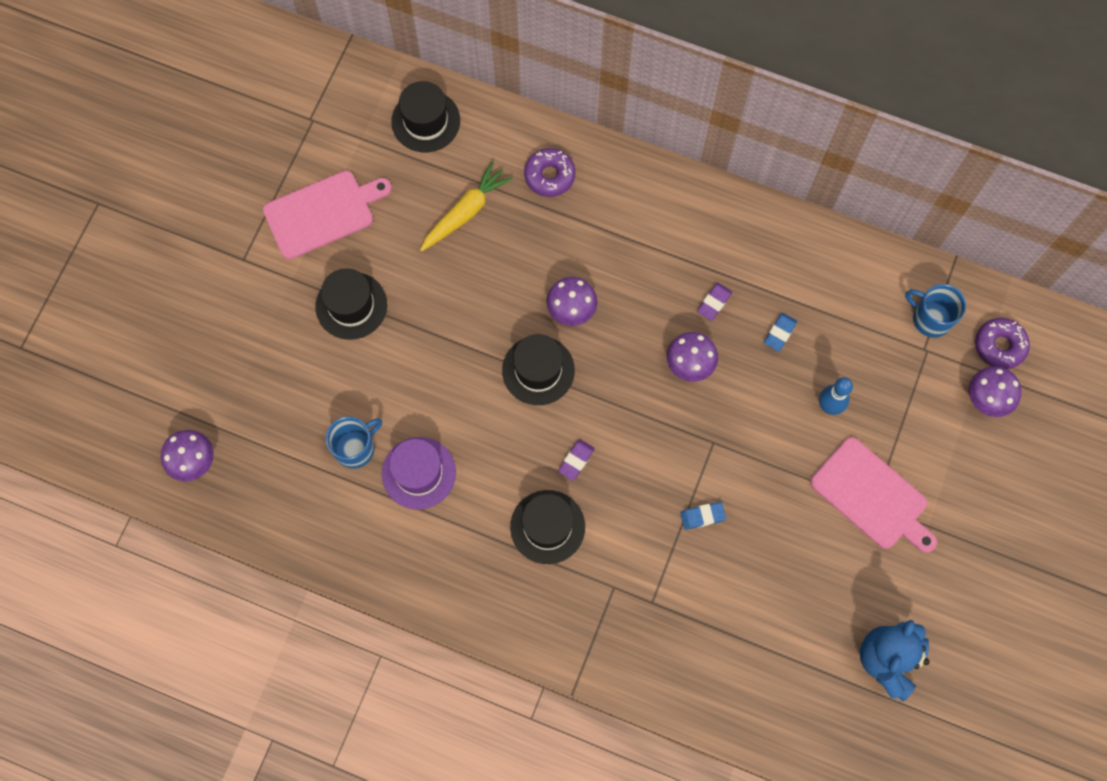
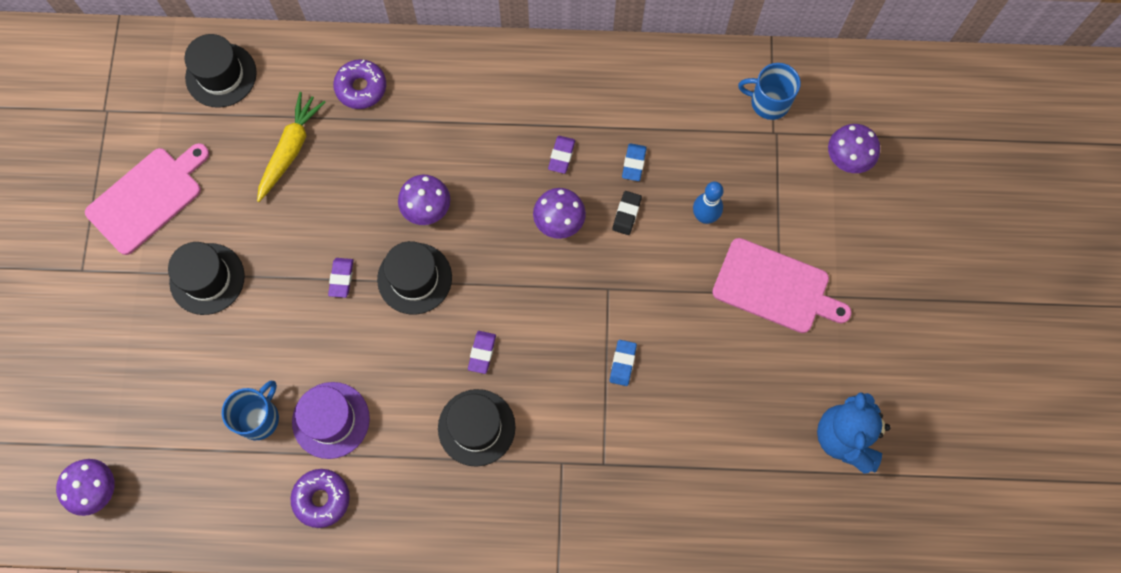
camera: 20 degrees left, 0 degrees up
(471, 347) = (341, 278): none -> purple eraser
(702, 516) = (622, 363): blue eraser -> blue eraser turned 45 degrees counterclockwise
(756, 378) = (626, 214): none -> black eraser
(999, 346) = (841, 106): purple donut -> purple donut (322, 499)

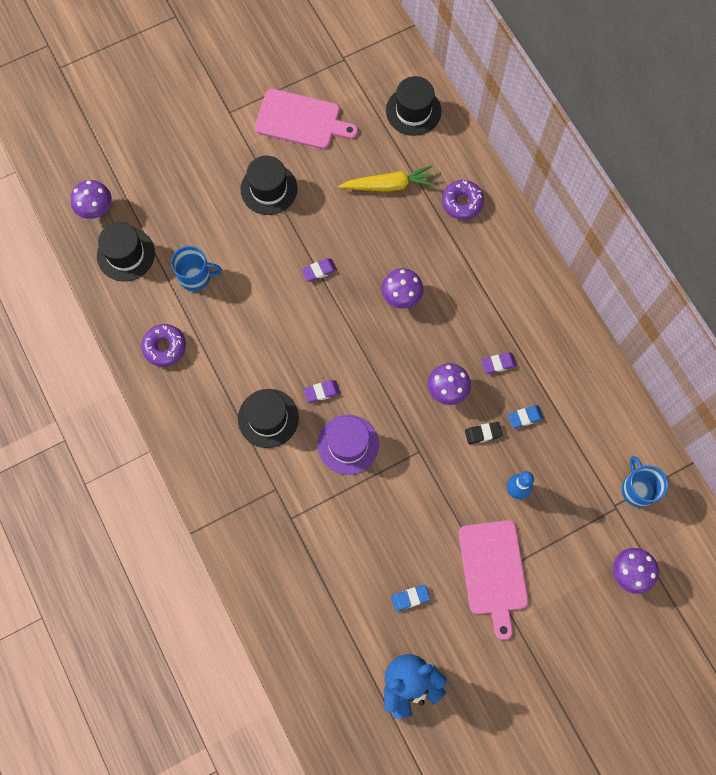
camera: 60 degrees right, 0 degrees up
(331, 420) = (219, 322): purple hat -> purple hat (348, 444)
(414, 278) = (347, 317): black hat -> black hat (126, 254)
(622, 363) = (370, 492): blue eraser -> blue eraser (410, 598)

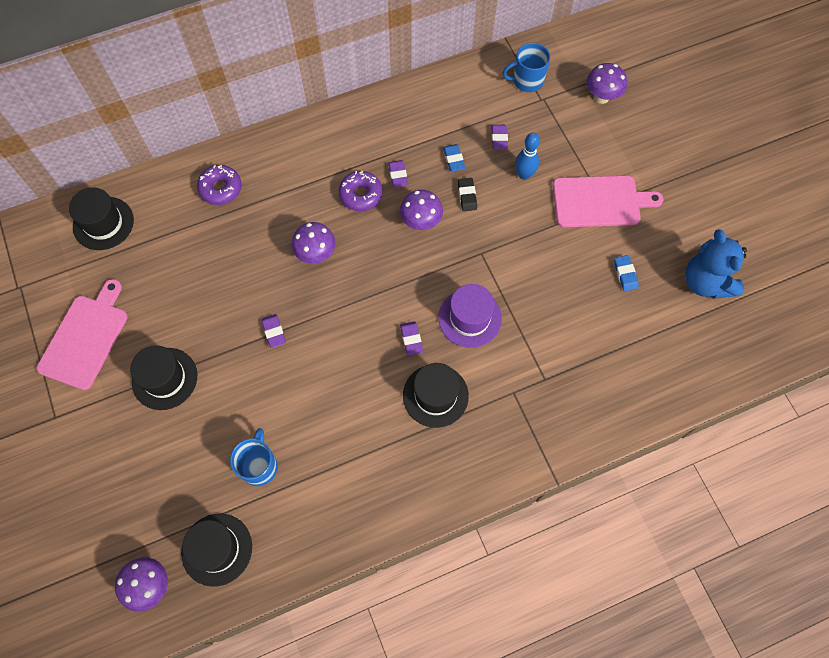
camera: 85 degrees left, 5 degrees down
(165, 347) = (341, 505): purple donut -> purple donut (361, 194)
(388, 185) = (186, 255): yellow carrot -> none
(557, 462) = (499, 138): none -> purple eraser

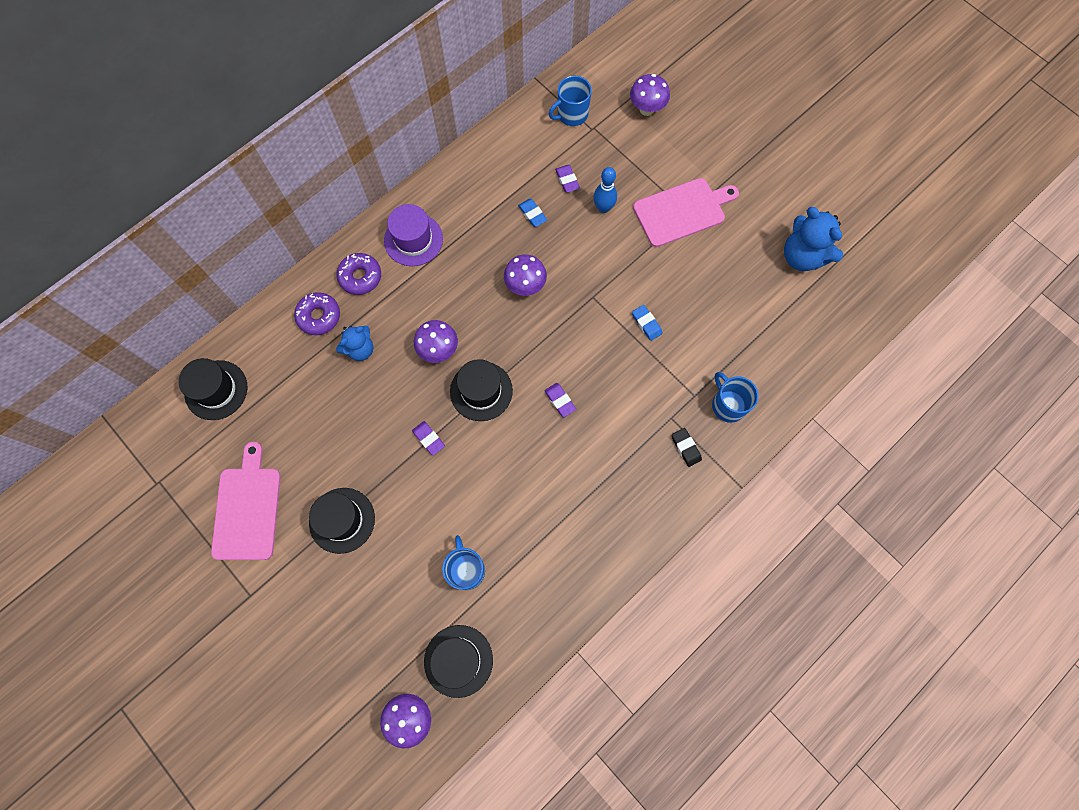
camera: 20 degrees left, 5 degrees up
(245, 230) = (360, 349): none -> blue teddy bear
(361, 194) = (458, 277): purple donut -> purple donut (360, 277)
(398, 175) = (486, 247): purple eraser -> none
(435, 395) = (602, 445): black hat -> black hat (481, 391)
(467, 196) = (558, 246): black eraser -> black eraser (686, 448)
(470, 318) = (606, 362): purple hat -> purple hat (413, 239)
(575, 399) = (728, 405): none -> blue mug
(625, 274) = (729, 273): blue eraser -> blue eraser (646, 324)

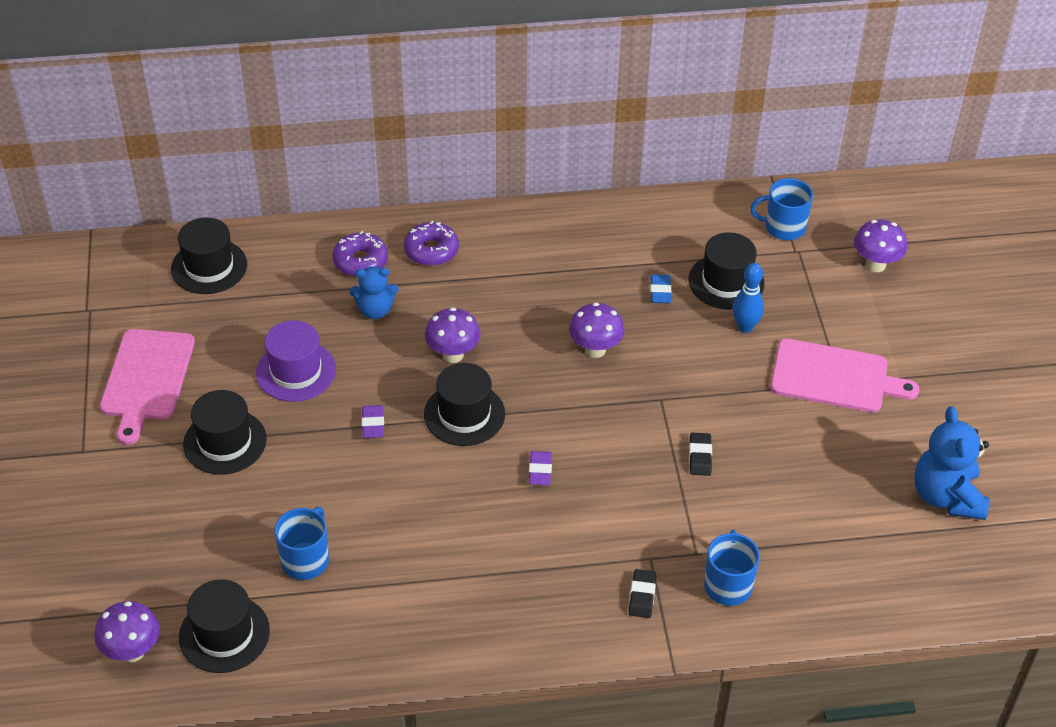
camera: 35 degrees right, 25 degrees down
(247, 509) = (147, 379): pink cutting board -> pink cutting board turned 150 degrees clockwise
(413, 239) = (513, 248): purple hat -> purple hat (296, 371)
(567, 180) = (726, 282): purple eraser -> black hat
(646, 324) = (700, 456): blue eraser -> black eraser

